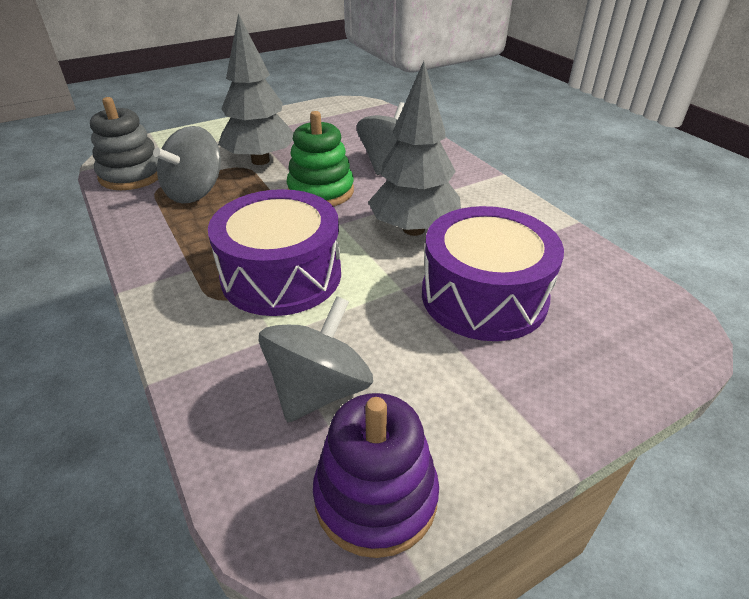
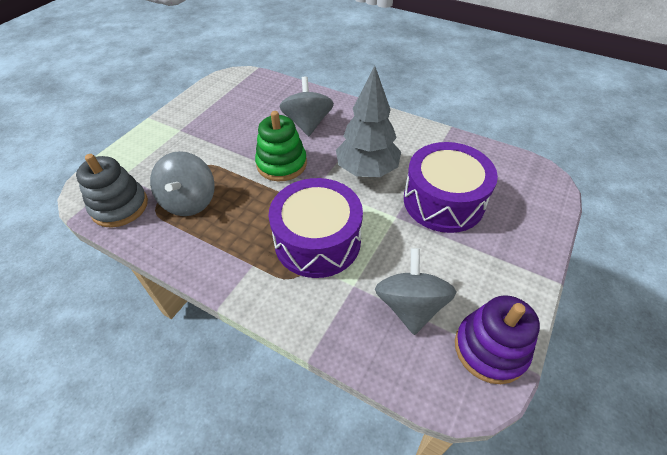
camera: 30 degrees left, 10 degrees up
(260, 160) = (212, 154): grey tree -> none

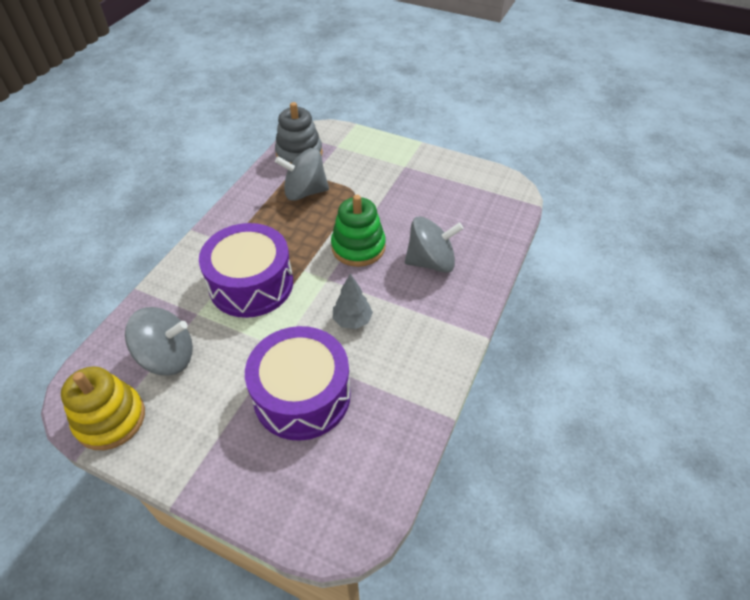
camera: 85 degrees right, 0 degrees up
(367, 170) = (352, 320): grey tree -> grey tree, size x0.54
(490, 348) = (110, 419): purple stacking toy -> yellow stacking toy

